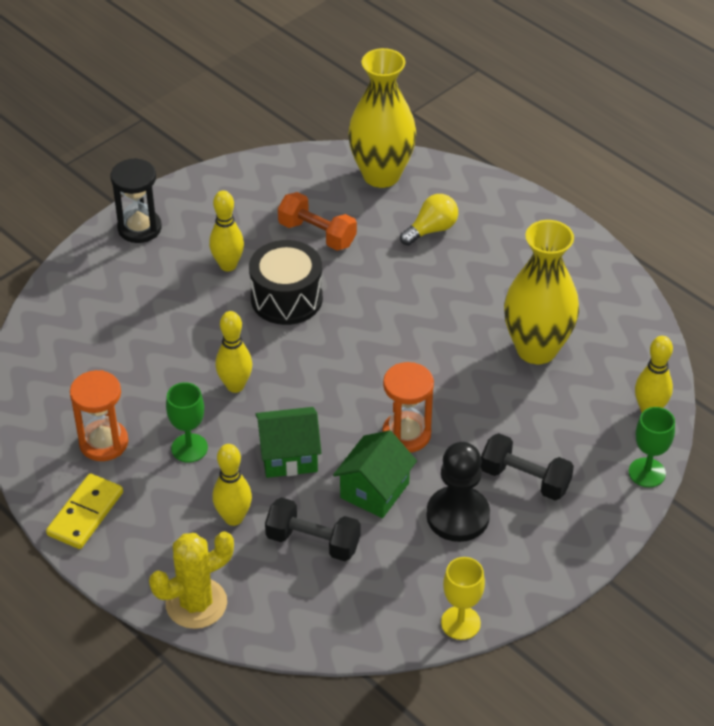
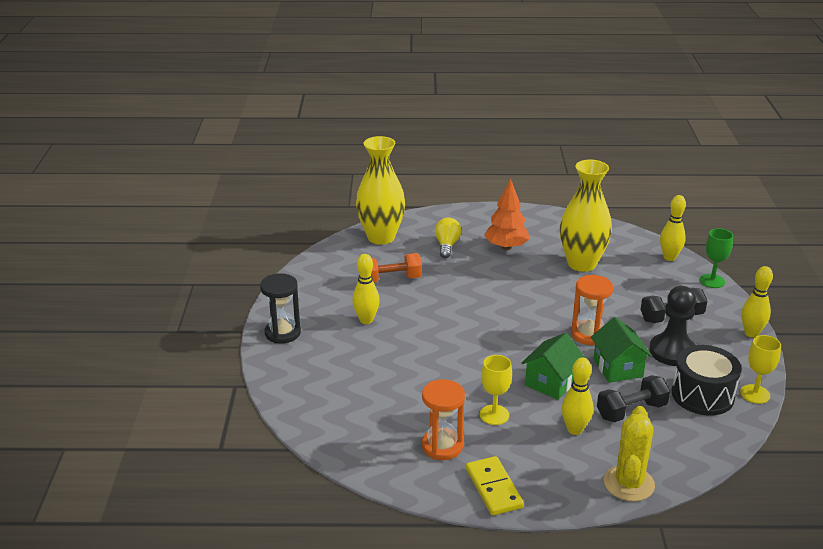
camera: 45 degrees left, 15 degrees down
(189, 448) = (494, 415): green goblet -> yellow goblet
(235, 386) = (467, 370): yellow bowling pin -> yellow bowling pin (751, 333)
(286, 298) = (425, 315): black drum -> black drum (702, 395)
(489, 273) = (506, 247): none -> orange tree

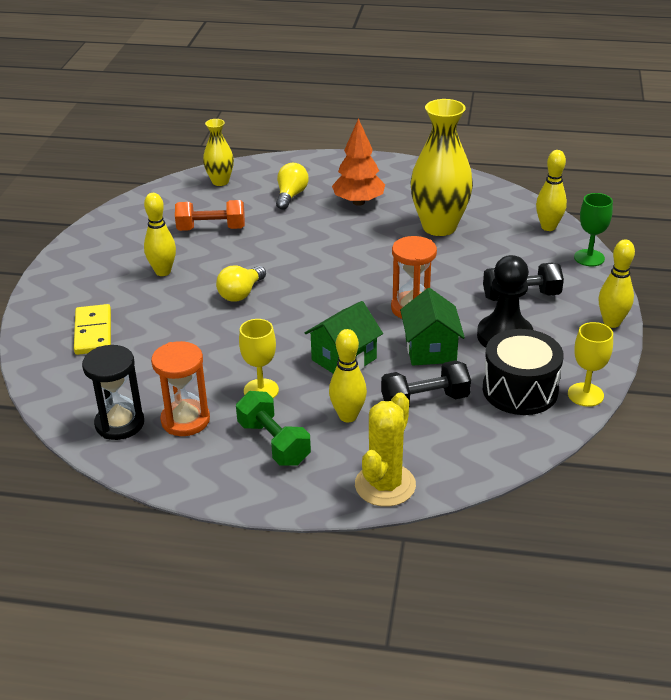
camera: 10 degrees right, 5 degrees up
(282, 333) = (64, 279): black hourglass -> black hourglass (119, 424)
(381, 237) = (220, 182): yellow vase -> yellow vase, size x0.53
(441, 333) = (241, 293): none -> yellow light bulb
(494, 488) = (224, 474): yellow domino -> yellow domino (93, 332)
(524, 458) = (274, 443): none -> green dumbbell

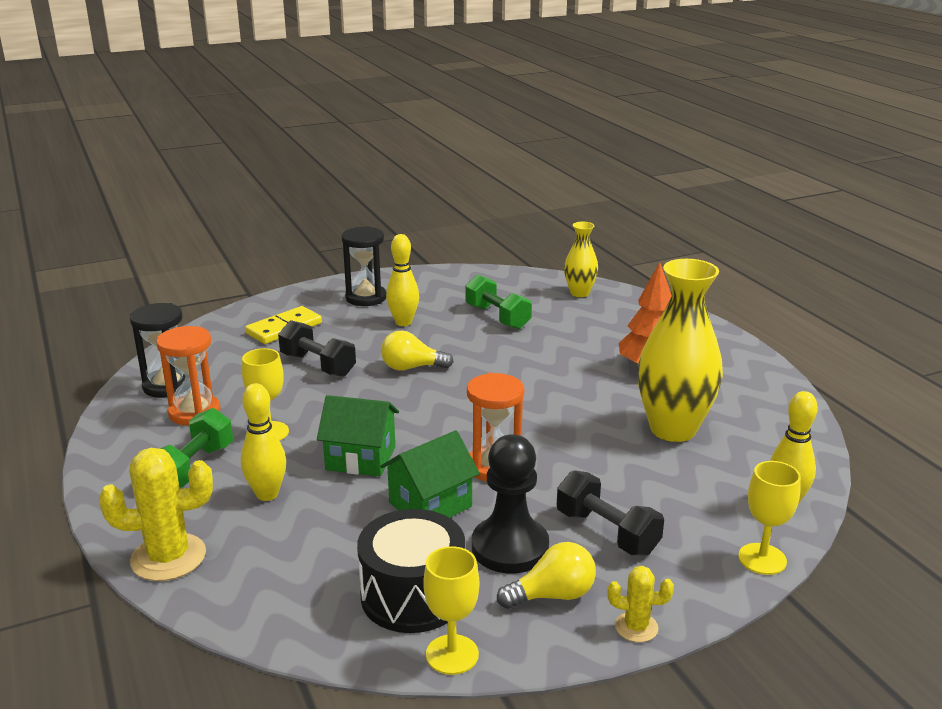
camera: 55 degrees right, 10 degrees down
(93, 274) = (366, 298): none -> black hourglass
(211, 229) = (497, 317): orange dumbbell -> green dumbbell
(291, 196) = (607, 331): yellow light bulb -> yellow light bulb (552, 595)
(425, 401) = (333, 533): black dumbbell -> black dumbbell (318, 365)
(589, 258) = (762, 559): green goblet -> yellow goblet
(611, 323) = (636, 627): yellow bowling pin -> yellow cactus

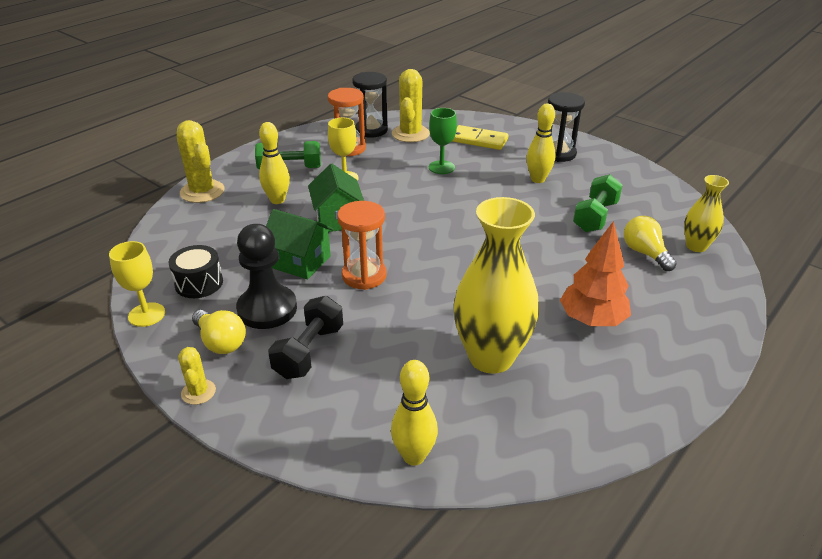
camera: 65 degrees right, 10 degrees up
(213, 363) = (410, 134): none -> yellow cactus
(318, 365) = (441, 167): black dumbbell -> green goblet
(411, 368) = (473, 203): yellow light bulb -> yellow light bulb (645, 253)
(413, 595) = (199, 283): black drum -> black drum, size x0.66
(762, 559) = (316, 452): yellow goblet -> none

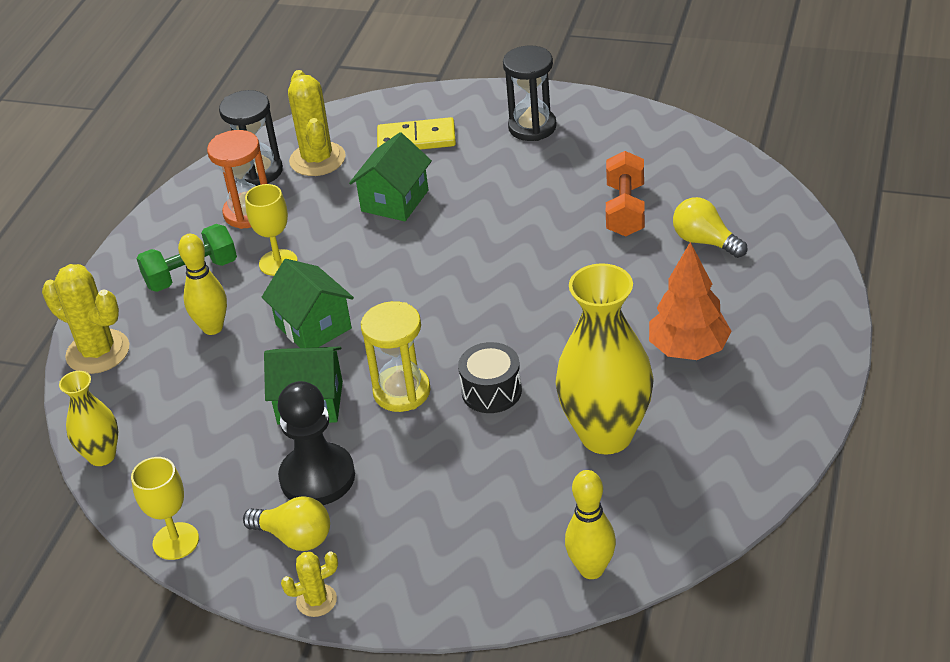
camera: 20 degrees left, 5 degrees up
(198, 392) = (316, 600): yellow cactus -> yellow cactus turned 75 degrees counterclockwise
(199, 283) = (206, 478): black drum -> black drum (491, 391)
(309, 352) = (405, 507): black dumbbell -> none
(364, 276) = (402, 391): orange hourglass -> yellow hourglass
(441, 167) = (395, 201): green goblet -> green house
(538, 179) = (528, 177): yellow bowling pin -> none
(595, 217) = (625, 210): green dumbbell -> orange dumbbell
(696, 246) = (756, 211): yellow vase -> yellow vase (102, 456)

